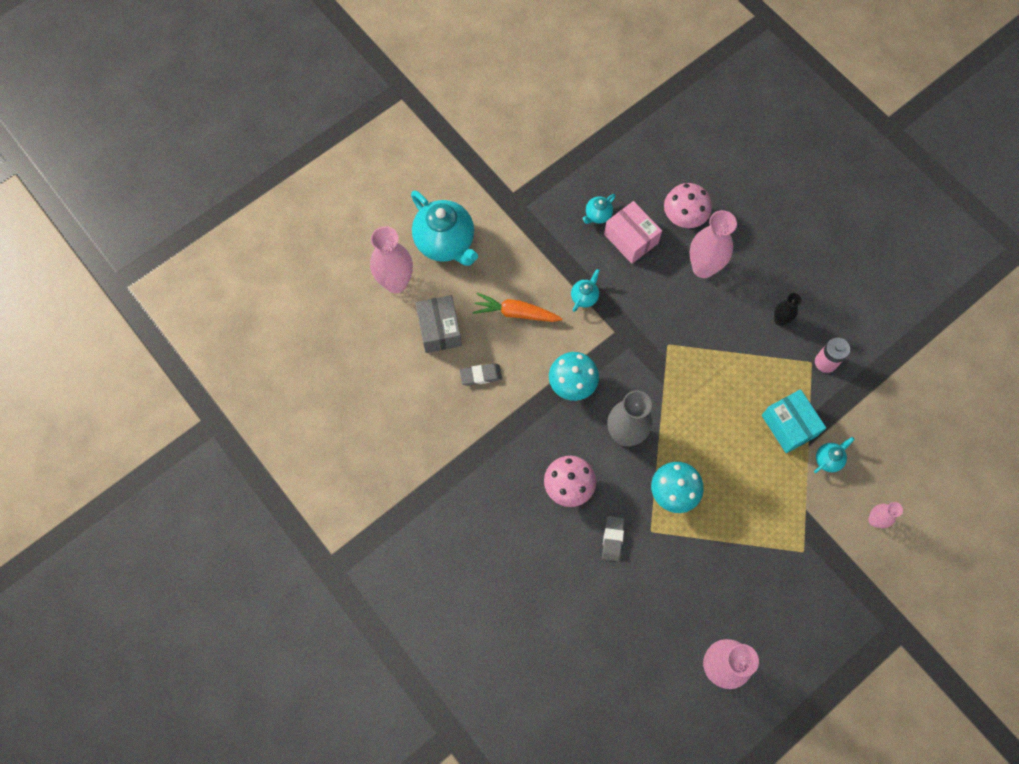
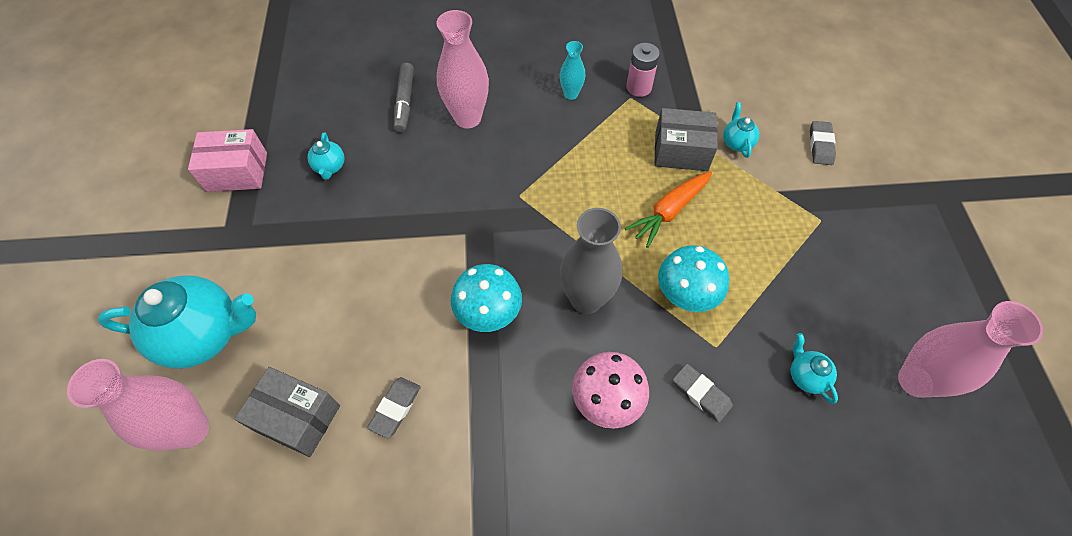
camera: 55 degrees left, 10 degrees down
(516, 313) = (357, 316): orange carrot -> orange carrot (669, 211)
(584, 297) = (403, 236): turquoise teapot -> turquoise teapot (805, 376)
(631, 239) = (382, 155): pink box -> pink box (237, 172)
(683, 218) = (405, 102): pink mushroom -> grey marker
(780, 320) = (571, 94): black vase -> turquoise vase
(789, 425) = (681, 151): turquoise box -> grey box
(874, 520) = (820, 145): pink vase -> grey eraser

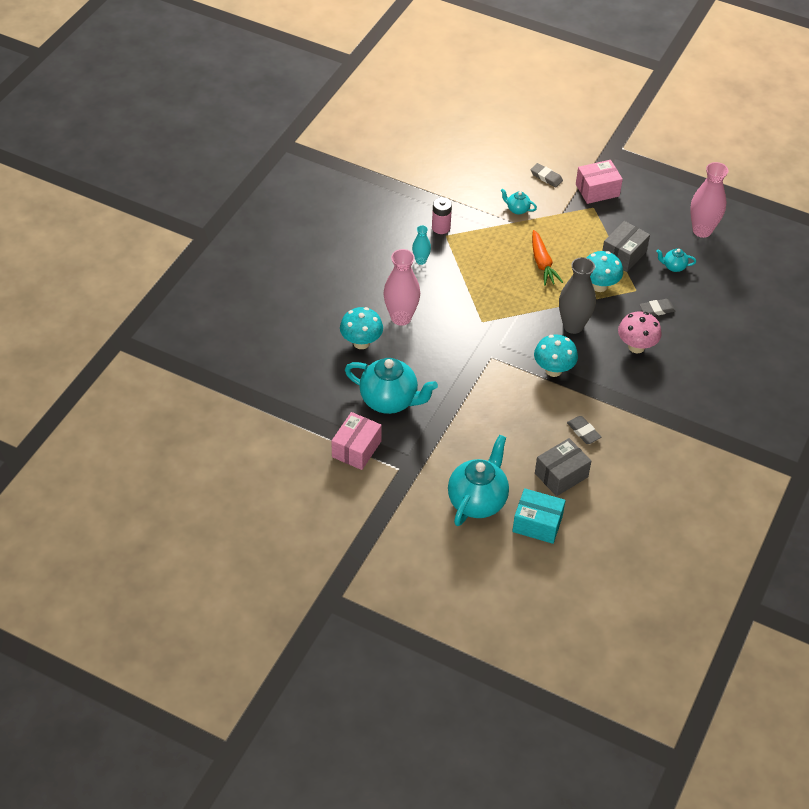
camera: 60 degrees left, 10 degrees down
(191, 430) = (537, 524): pink vase -> turquoise box
(330, 167) = (390, 400): turquoise teapot -> turquoise teapot, size x2.22
(405, 102) = (361, 342): grey marker -> turquoise mushroom
(681, 151) = (505, 236): grey box -> grey box (623, 255)
(856, 209) = (597, 190): none -> pink box

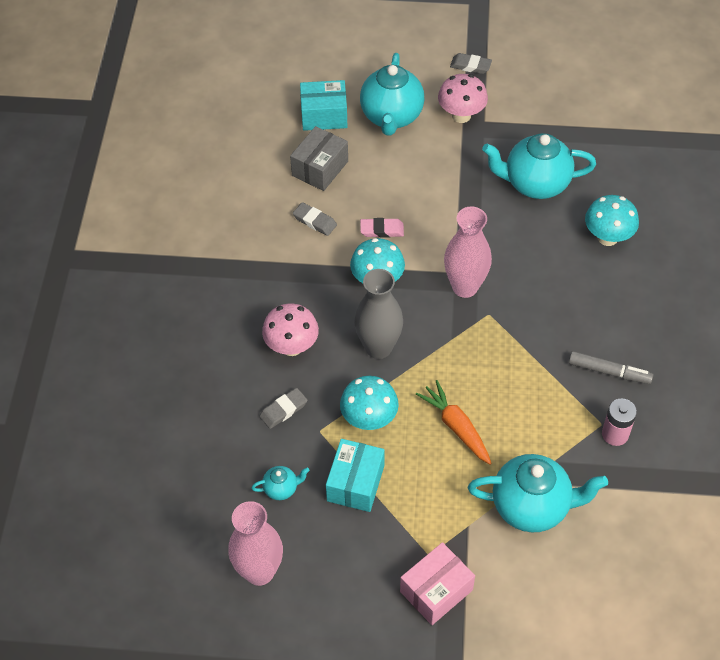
camera: 160 degrees right, 5 degrees up
(356, 449) = (537, 125): pink box -> none
(401, 318) = (584, 284): pink vase -> pink vase (465, 287)
(416, 480) = (461, 115): none -> pink mushroom
(421, 261) = (609, 372): turquoise vase -> grey marker
(517, 209) = (531, 506): turquoise teapot -> turquoise teapot, size x2.22
(532, 406) = (382, 230): none -> pink eraser
(546, 177) = (520, 586): grey eraser -> grey eraser (470, 66)
(623, 255) = (355, 483): grey box -> turquoise box

